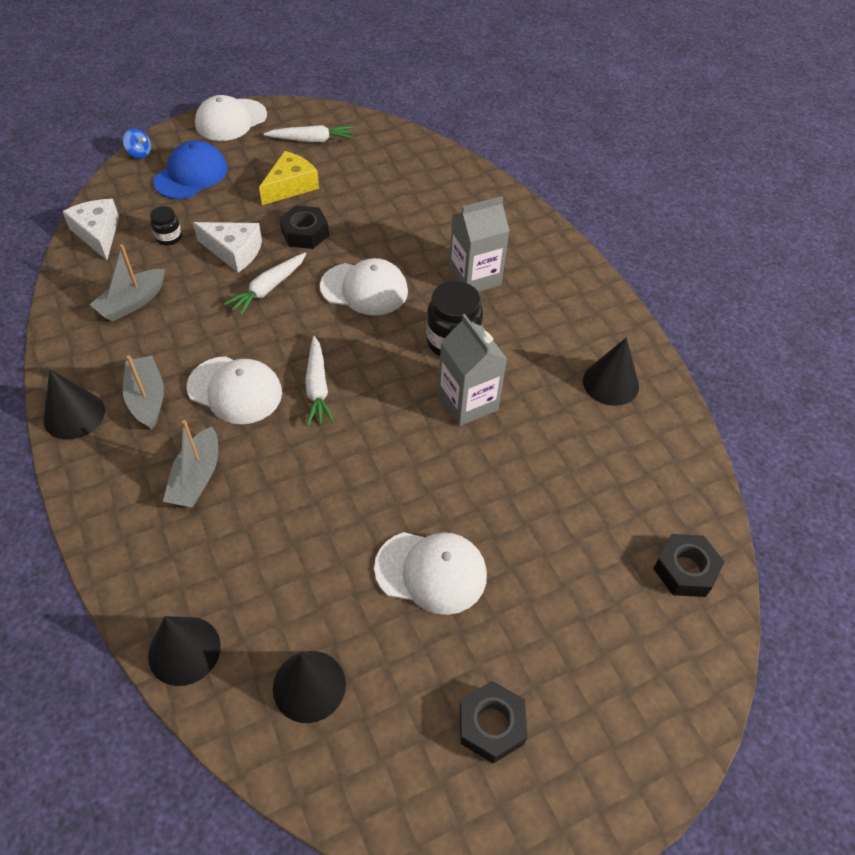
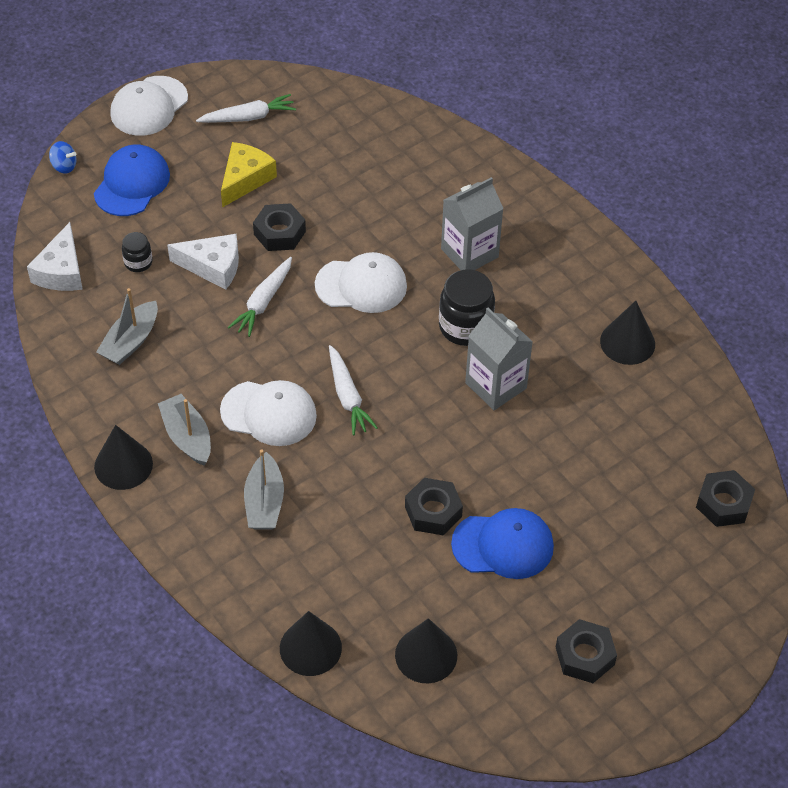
camera: 10 degrees left, 0 degrees up
(98, 234) = (61, 271): white cheese -> white cheese turned 135 degrees counterclockwise
(367, 520) = (433, 511): none -> black nut
(431, 572) = (503, 545): white cap -> blue cap

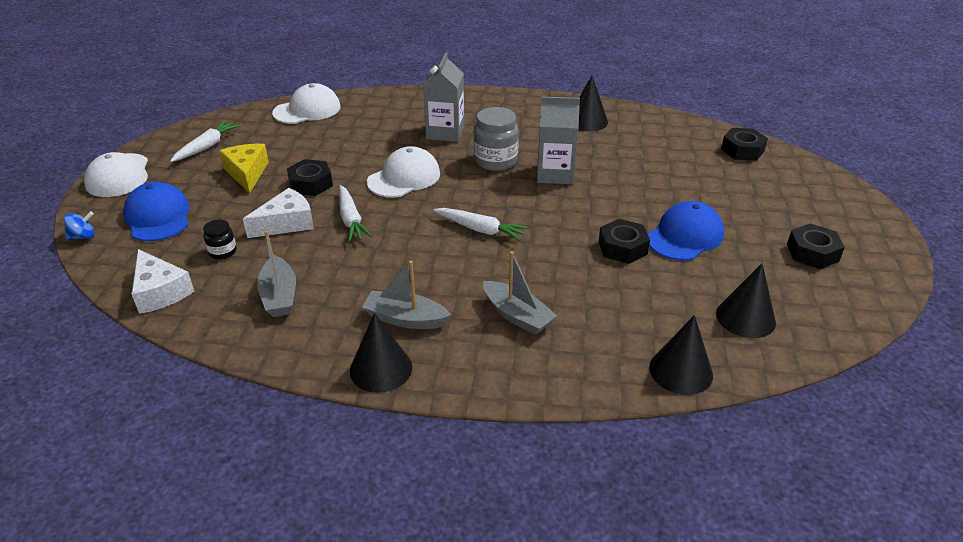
camera: 45 degrees left, 15 degrees down
(269, 413) = (443, 269): white cap -> white cap (307, 110)
(465, 327) = (495, 161): black jar -> grey jar

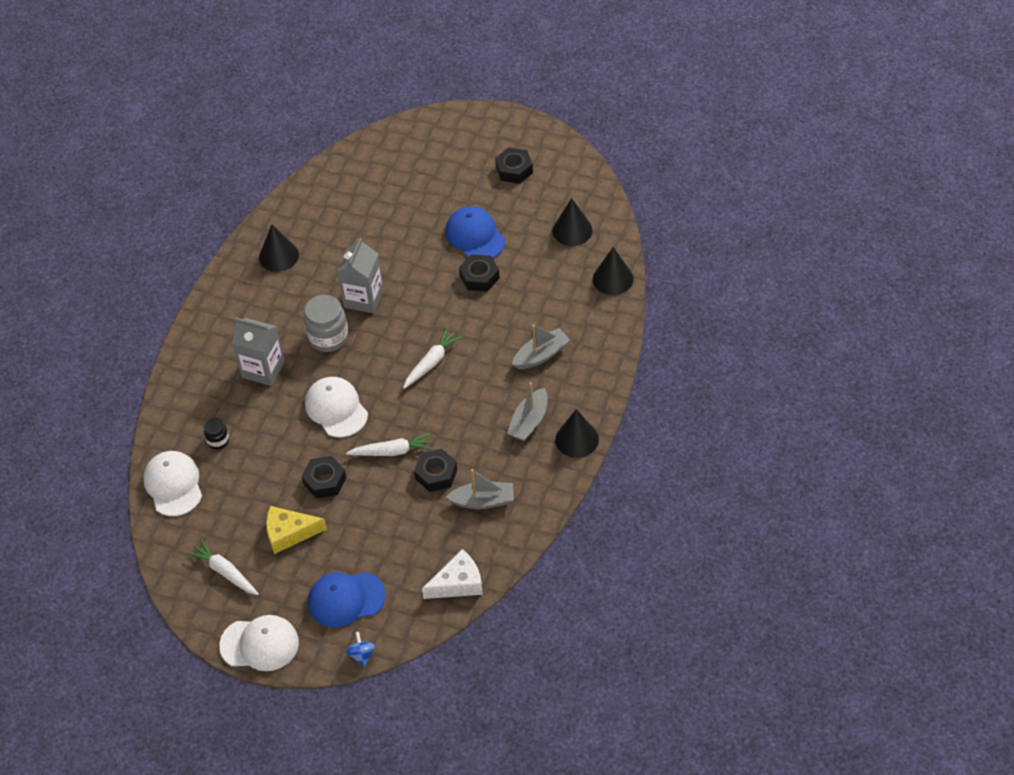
camera: 75 degrees left, 15 degrees up
(223, 252) = (415, 543): black jar -> black jar (218, 440)
(286, 223) = (384, 498): white cheese -> none
(742, 150) = (366, 162): black nut -> black nut (436, 474)

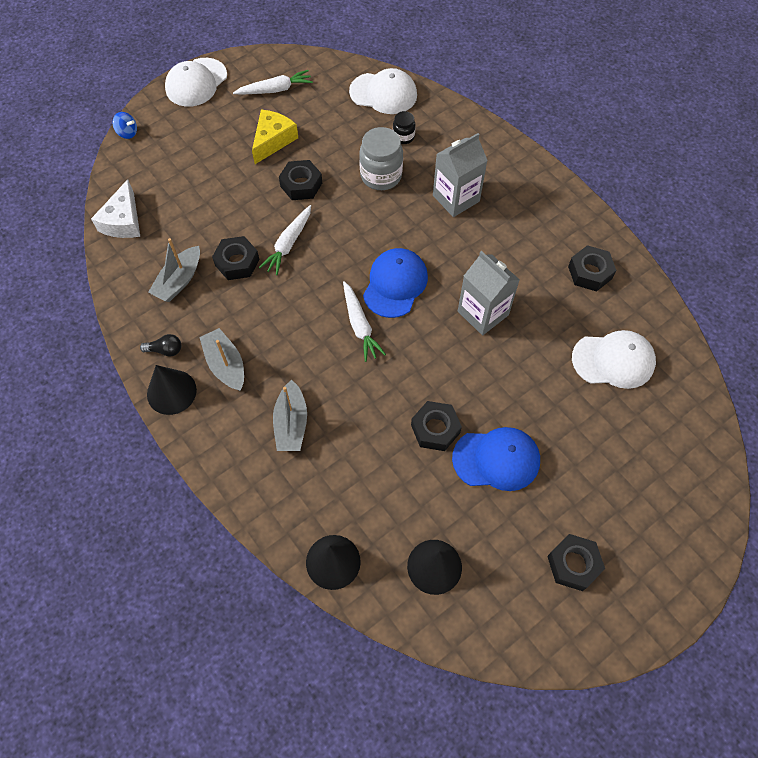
camera: 120 degrees right, 10 degrees up
(279, 256) = (589, 272): black cone -> black nut
(328, 337) = (455, 262): grey jar -> grey jar (381, 176)
(336, 408) = (369, 228): white cap -> white cap (613, 360)
(346, 599) = (182, 146): blue cap -> blue cap (395, 284)
(548, 467) = (165, 350): none -> black light bulb

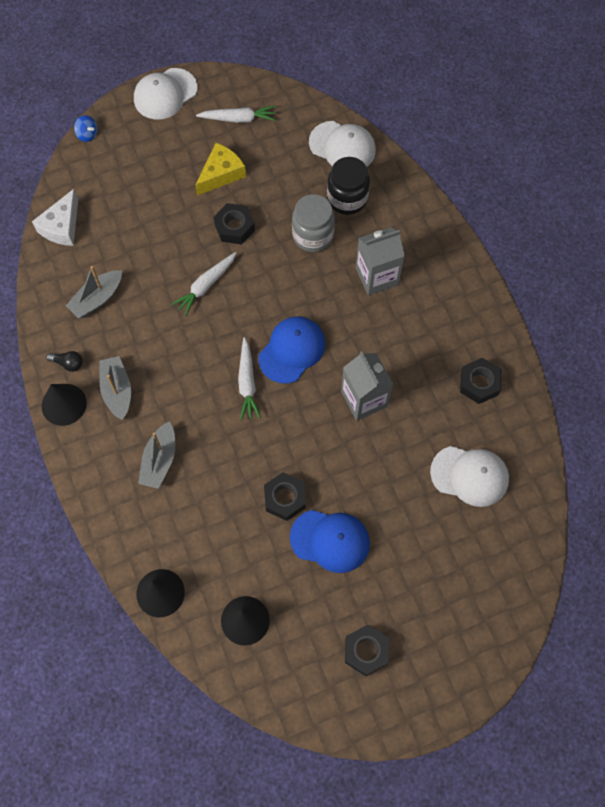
camera: 15 degrees right, 5 degrees up
(237, 262) = (154, 293): black nut -> none
(403, 137) = (347, 199): black jar -> black jar, size x1.85

